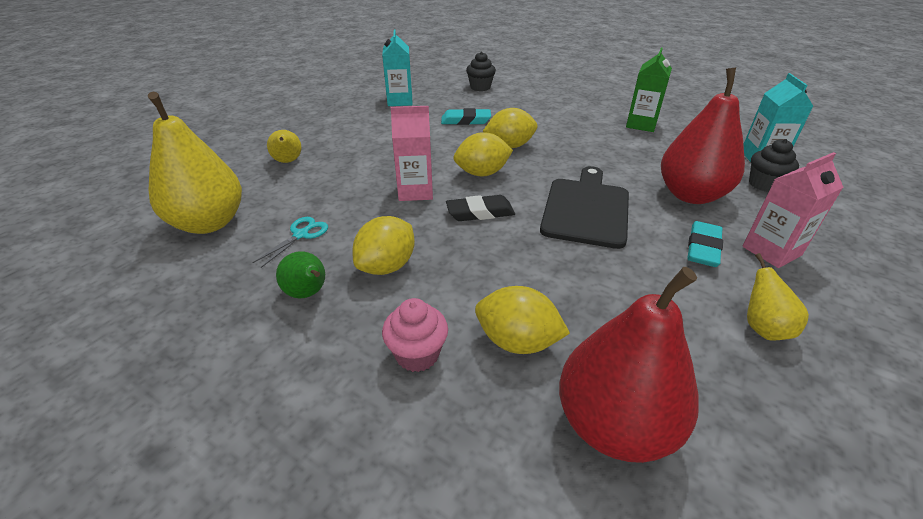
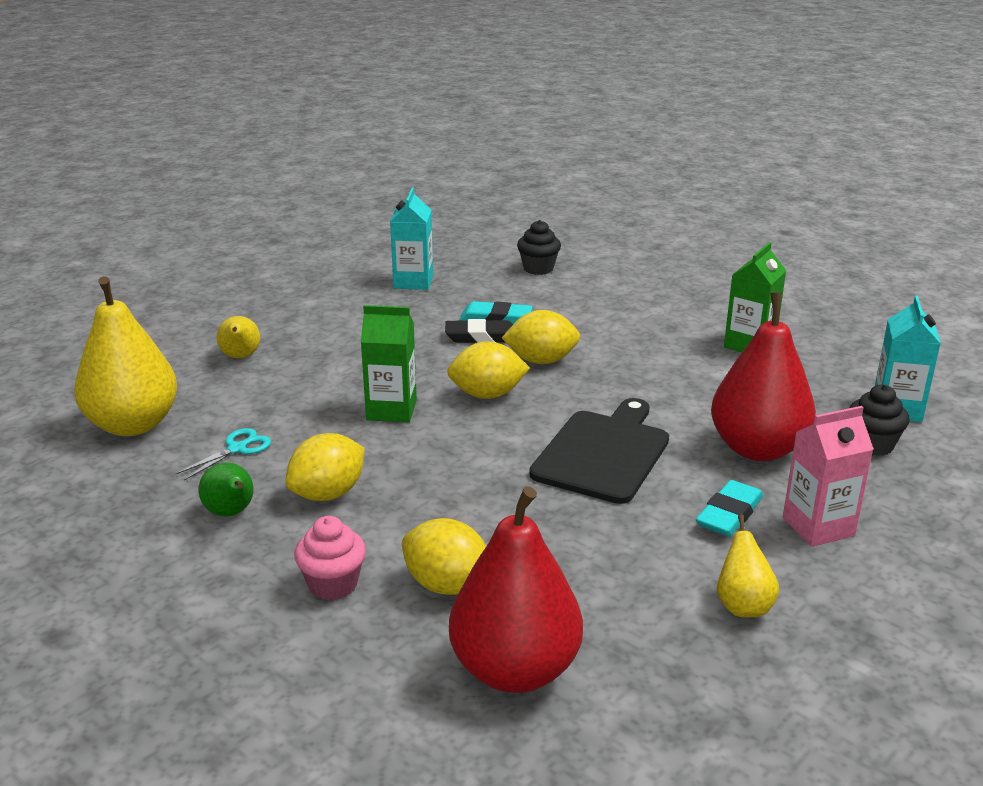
camera: 10 degrees right, 10 degrees down
(415, 191) = (391, 410): pink carton -> green carton
(480, 212) = (464, 444): black eraser -> black eraser (482, 337)

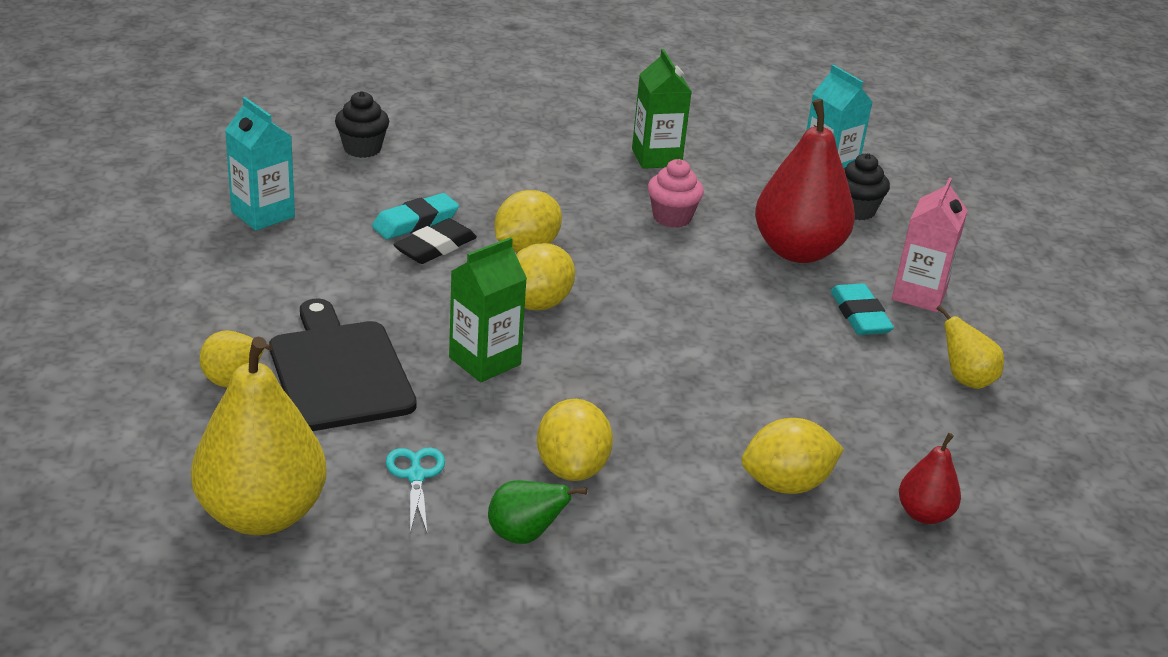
camera: 50 degrees left, 5 degrees up
(333, 584) = (712, 538): pink cupcake -> pink cupcake (672, 217)
(515, 670) = (924, 514): red pear -> red pear, size x0.49
(603, 453) = (709, 310): black cutting board -> black cutting board (339, 371)

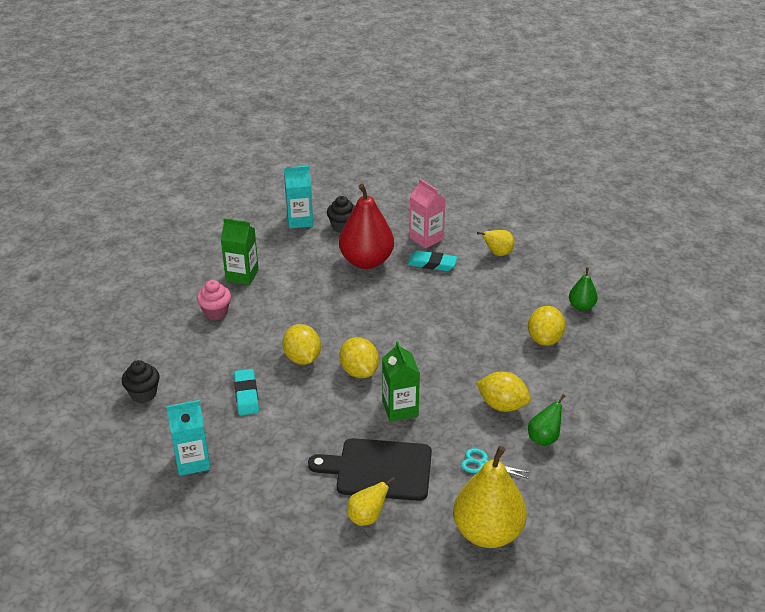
camera: 60 degrees left, 5 degrees up
(435, 247) = (279, 394): black eraser -> none
(672, 217) = (307, 292): pink cupcake -> pink cupcake (215, 312)
(924, 514) = (581, 306): red pear -> green pear

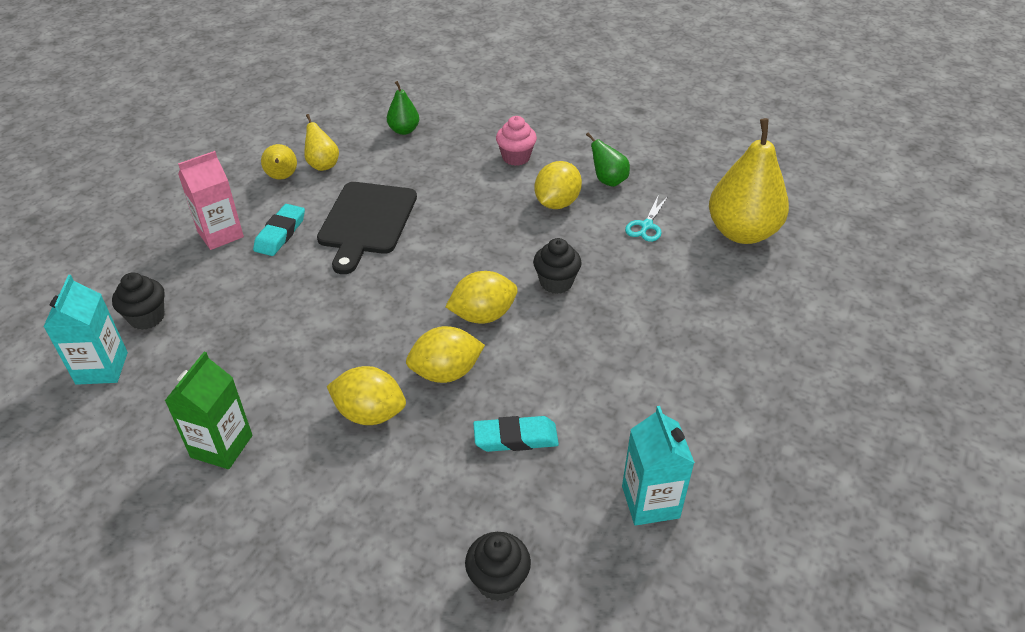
camera: 85 degrees left, 5 degrees up
(215, 312) = (310, 482): pink cupcake -> pink cupcake (516, 157)
(366, 261) = (247, 296): red pear -> none
(367, 517) = (733, 321): yellow pear -> yellow pear (323, 165)
(379, 469) = (658, 307): black cutting board -> black cutting board (366, 222)
(400, 408) = (556, 282): green carton -> black cupcake
(544, 339) = (453, 162): yellow lemon -> yellow lemon (370, 413)

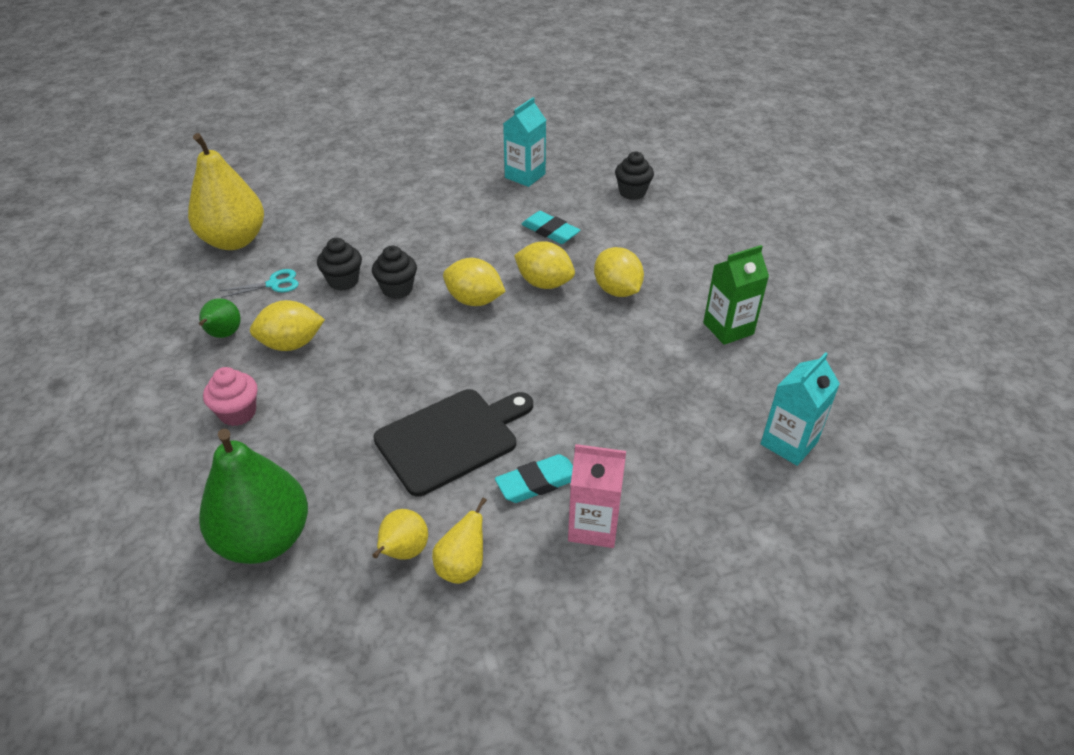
camera: 135 degrees left, 0 degrees up
(147, 317) = (725, 469): black cupcake -> black cupcake (343, 281)
(404, 130) = (264, 539): green pear -> green pear, size x2.04

